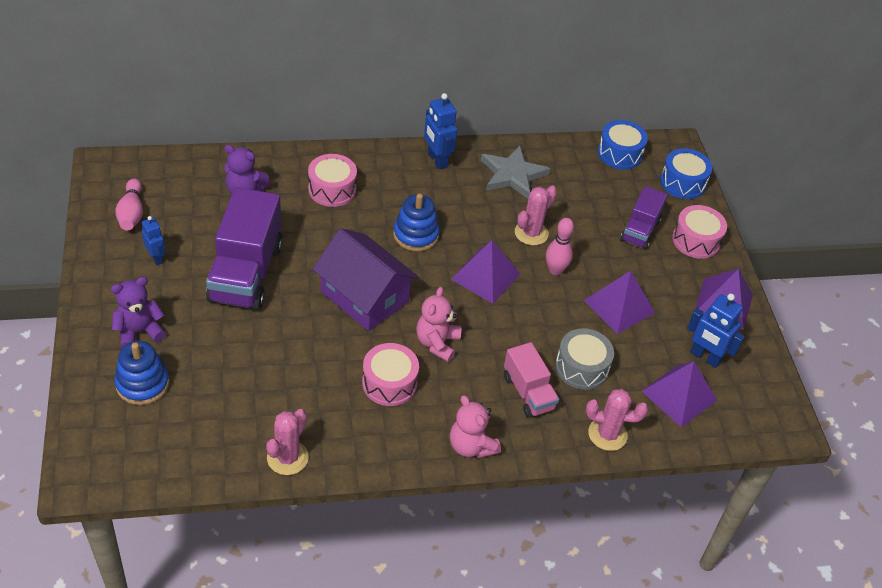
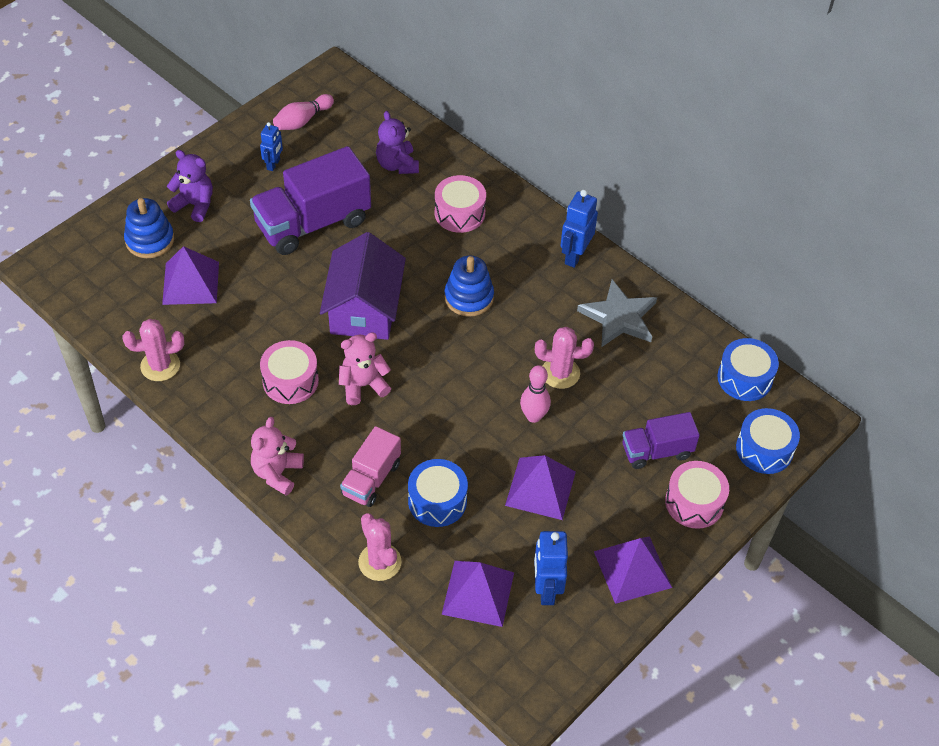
camera: 55 degrees right, 5 degrees up
(485, 276) = (472, 372): purple pyramid -> purple pyramid (191, 283)
(581, 367) = (437, 501): grey drum -> blue drum

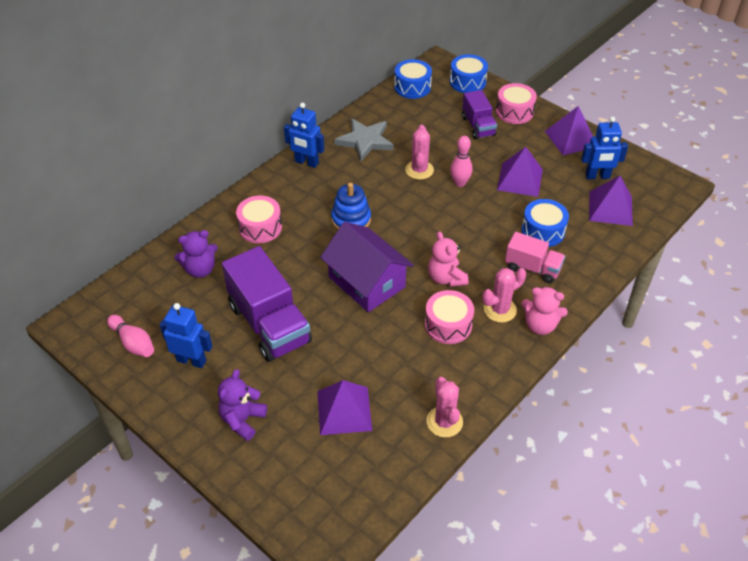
camera: 90 degrees left, 5 degrees down
(150, 240) = (290, 453): blue stacking toy -> none
(273, 164) = (191, 360): blue robot -> blue robot, size x1.58
(364, 308) = (367, 282): purple house -> purple house turned 45 degrees clockwise
(379, 562) = (602, 259): pink cactus -> pink cactus (500, 310)

